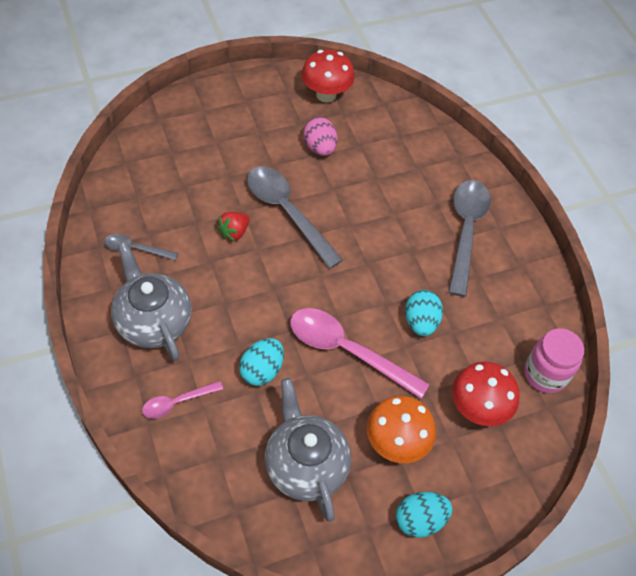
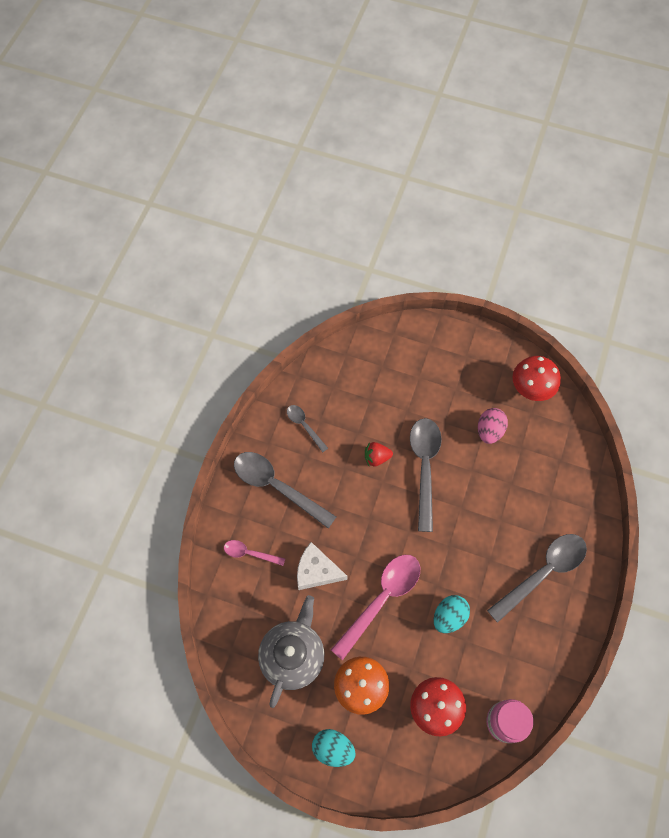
camera: 45 degrees right, 10 degrees up
(153, 321) = (276, 486): grey teapot -> grey spoon
(262, 370) = (316, 571): turquoise egg -> white cheese
(347, 351) = (381, 599): pink spoon -> pink spoon turned 60 degrees clockwise

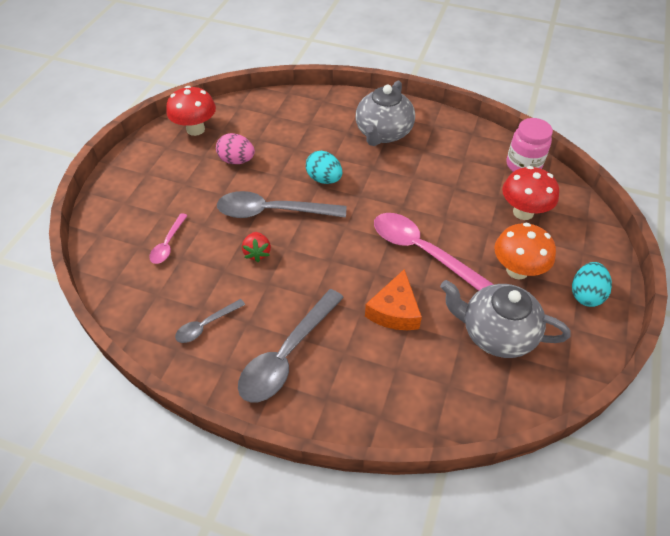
camera: 90 degrees left, 15 degrees down
(249, 553) = (377, 384): pink spoon -> pink spoon (168, 244)
(316, 571) = (395, 310): white cheese -> orange cheese
(449, 616) = (433, 198): turquoise egg -> turquoise egg (324, 179)
(543, 572) = (383, 133): grey spoon -> grey teapot

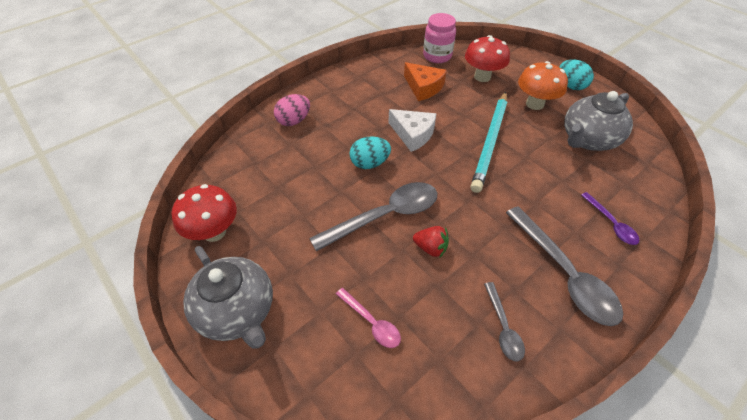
camera: 60 degrees left, 0 degrees up
(237, 160) = (293, 215): pink egg -> pink egg (294, 121)
(272, 212) = (385, 215): grey spoon -> grey spoon turned 150 degrees counterclockwise
(377, 381) = (611, 224): none -> purple spoon
(383, 133) = (344, 105): grey teapot -> grey teapot (238, 311)
(384, 192) = (413, 134): none -> white cheese
(395, 310) = (544, 183): orange cheese -> orange cheese (423, 87)
(421, 251) = (490, 142): pink spoon -> turquoise pencil

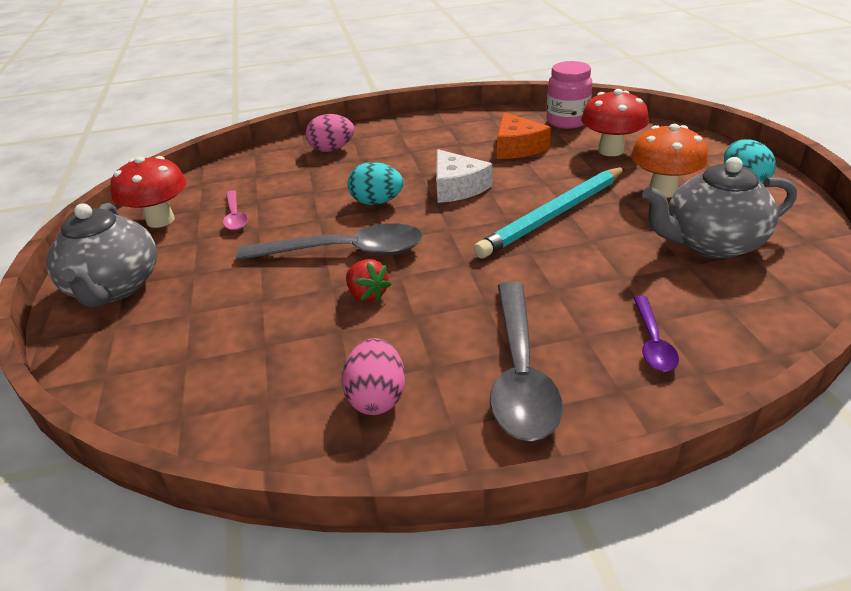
camera: 30 degrees right, 15 degrees down
(371, 322) = (230, 340): pink spoon -> pink spoon (235, 216)
(503, 327) = (377, 397): grey spoon -> pink egg

